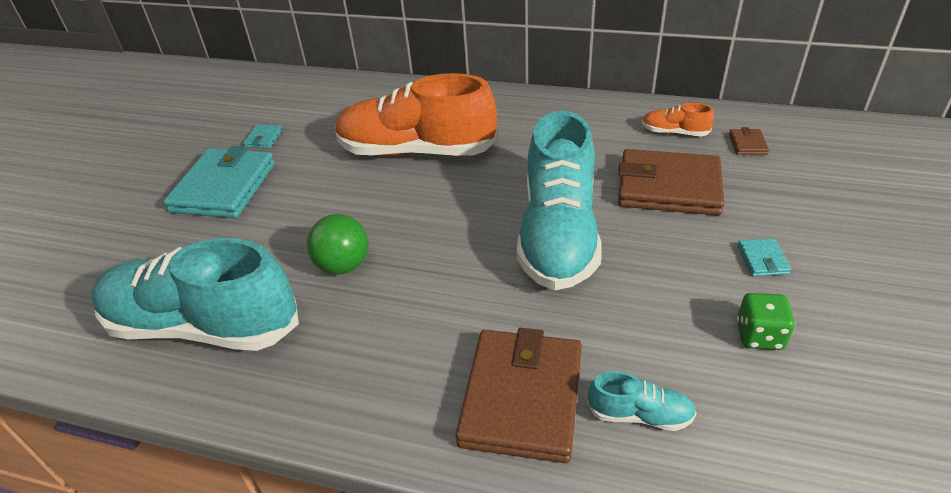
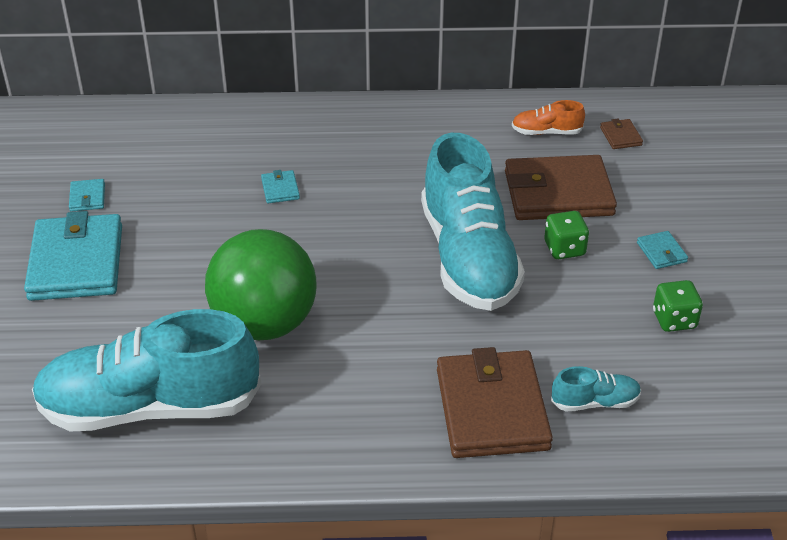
camera: 20 degrees left, 0 degrees up
(343, 265) = (264, 324): green ball -> green ball, size x1.75
(417, 151) = (280, 189): orange shoe -> turquoise wallet
(658, 240) = (564, 249): none -> green dice

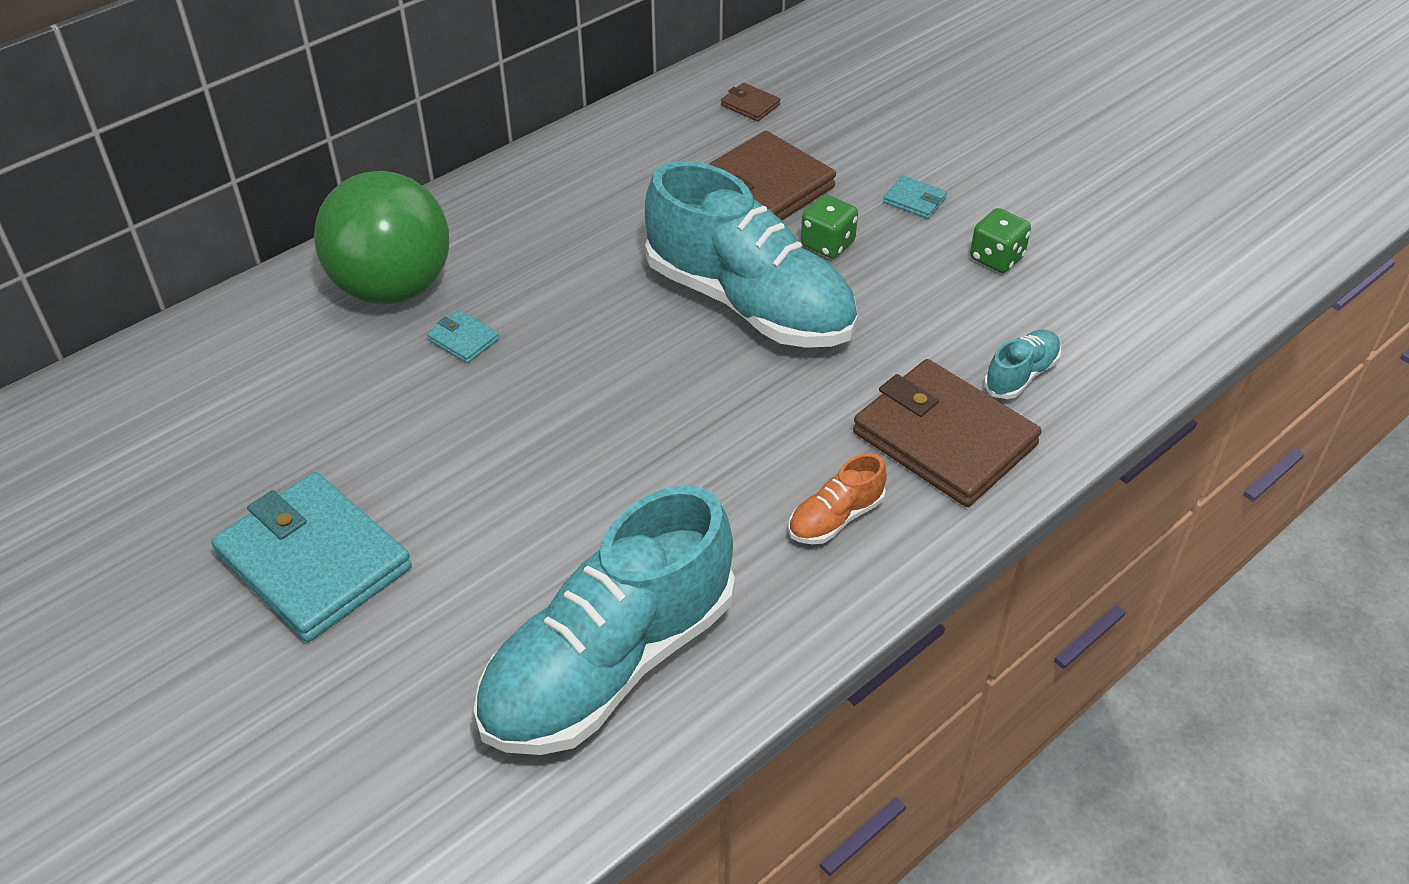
camera: 40 degrees left, 5 degrees up
(87, 197) = (230, 478): turquoise wallet -> none
(264, 324) = (625, 494): green ball -> green ball (393, 288)
(546, 132) = (675, 135): orange shoe -> orange shoe (835, 518)

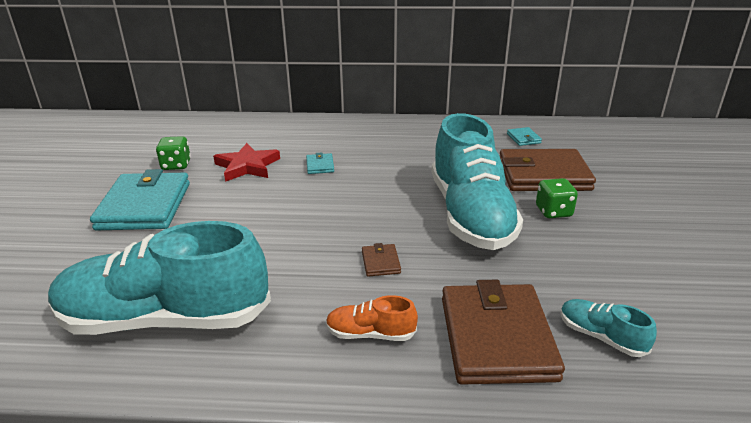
camera: 45 degrees right, 15 degrees down
(357, 404) = (247, 166): none -> red star
(393, 288) = (323, 138): green ball -> none
(750, 105) = (589, 143): brown wallet -> brown wallet (381, 262)
(914, 200) = (640, 217): turquoise wallet -> turquoise wallet (523, 138)
(996, 258) = (664, 268): green dice -> green dice (176, 165)
(1021, 375) = (601, 337): turquoise shoe -> turquoise shoe turned 135 degrees counterclockwise

